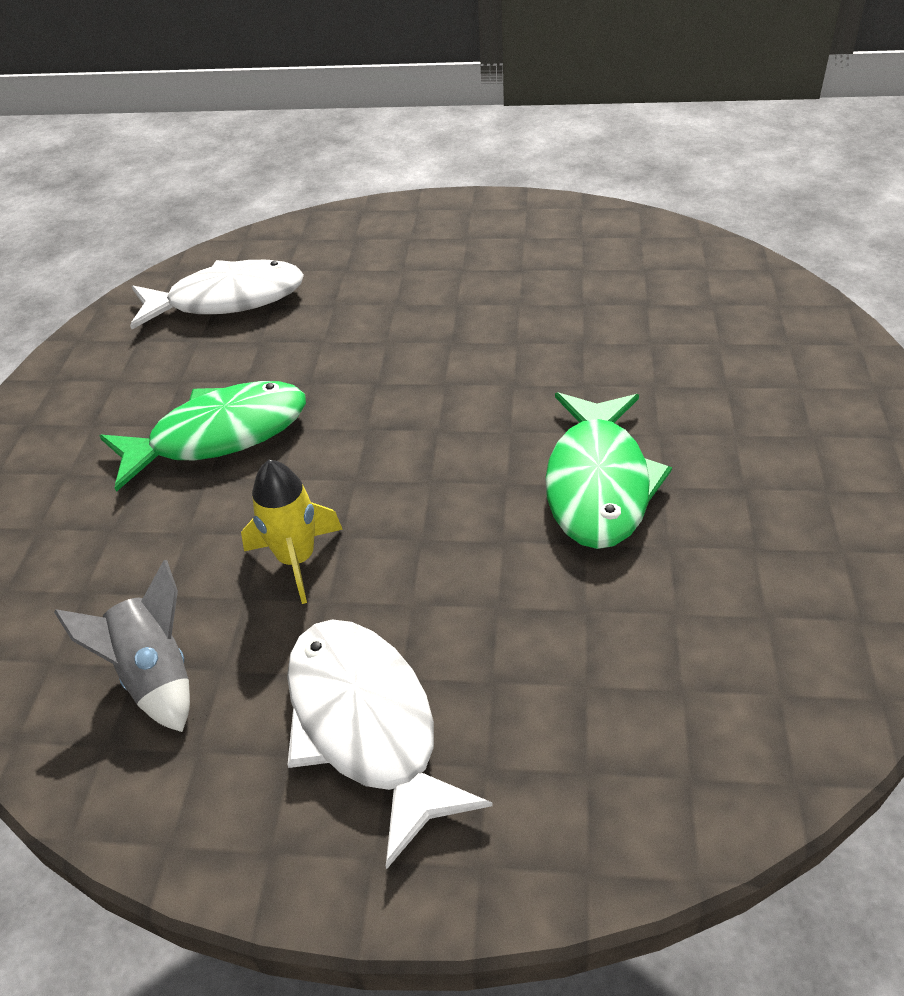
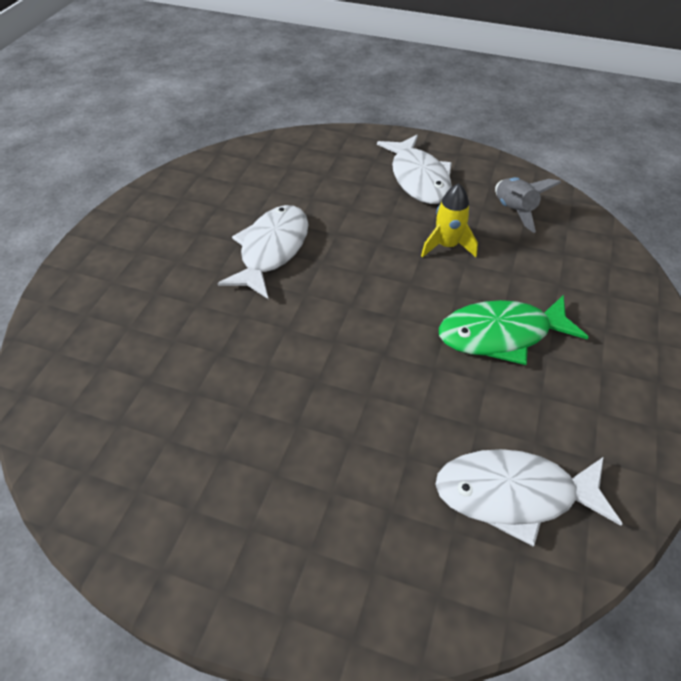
camera: 170 degrees left, 5 degrees up
(598, 483) = (272, 250): green fish -> white fish

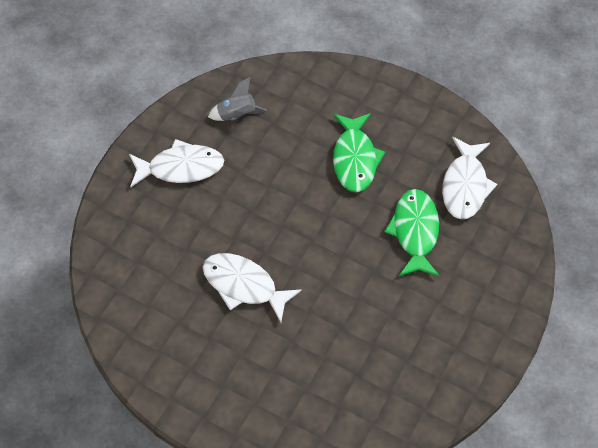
camera: 80 degrees left, 10 degrees up
(398, 426) = (415, 231): none -> green fish
(447, 246) = (265, 168): yellow rocket -> none

